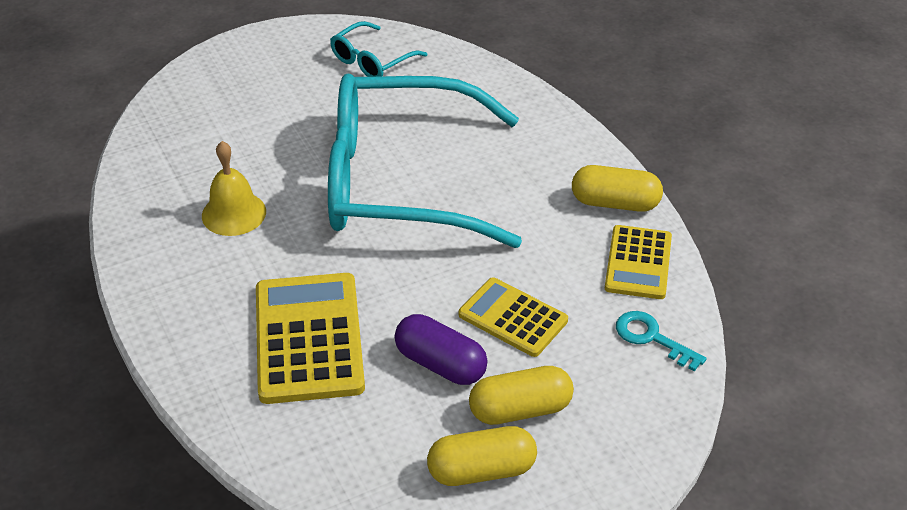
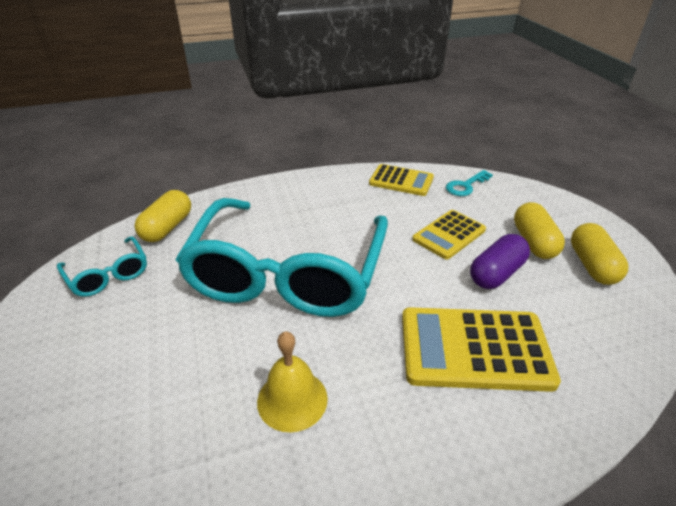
camera: 80 degrees left, 5 degrees down
(615, 203) = (344, 181): yellow capsule -> yellow capsule (167, 227)

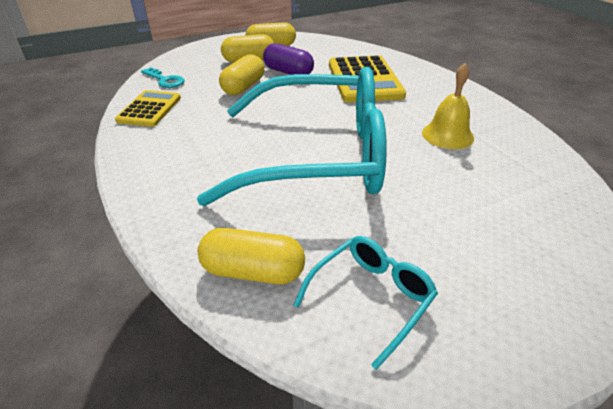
camera: 100 degrees left, 0 degrees up
(449, 235) = (243, 87): yellow calculator -> yellow capsule

